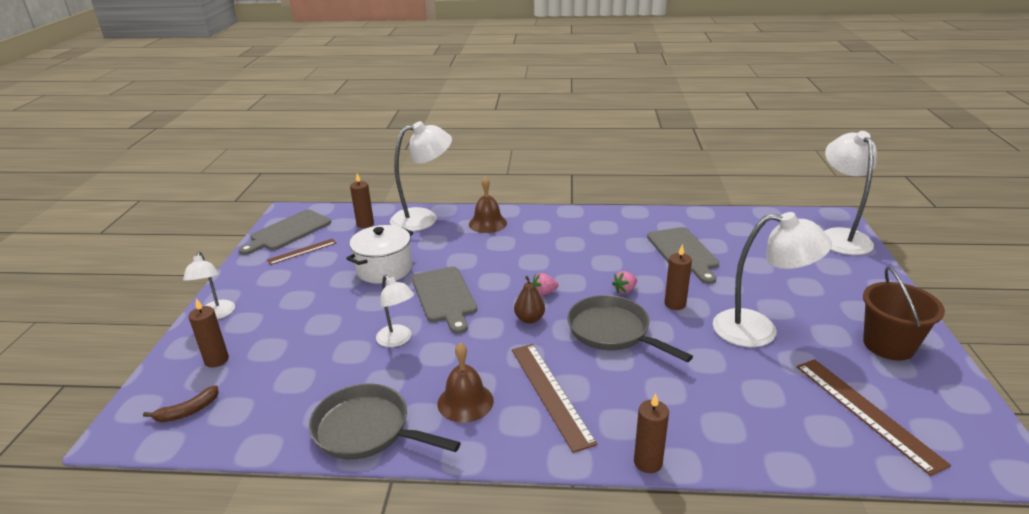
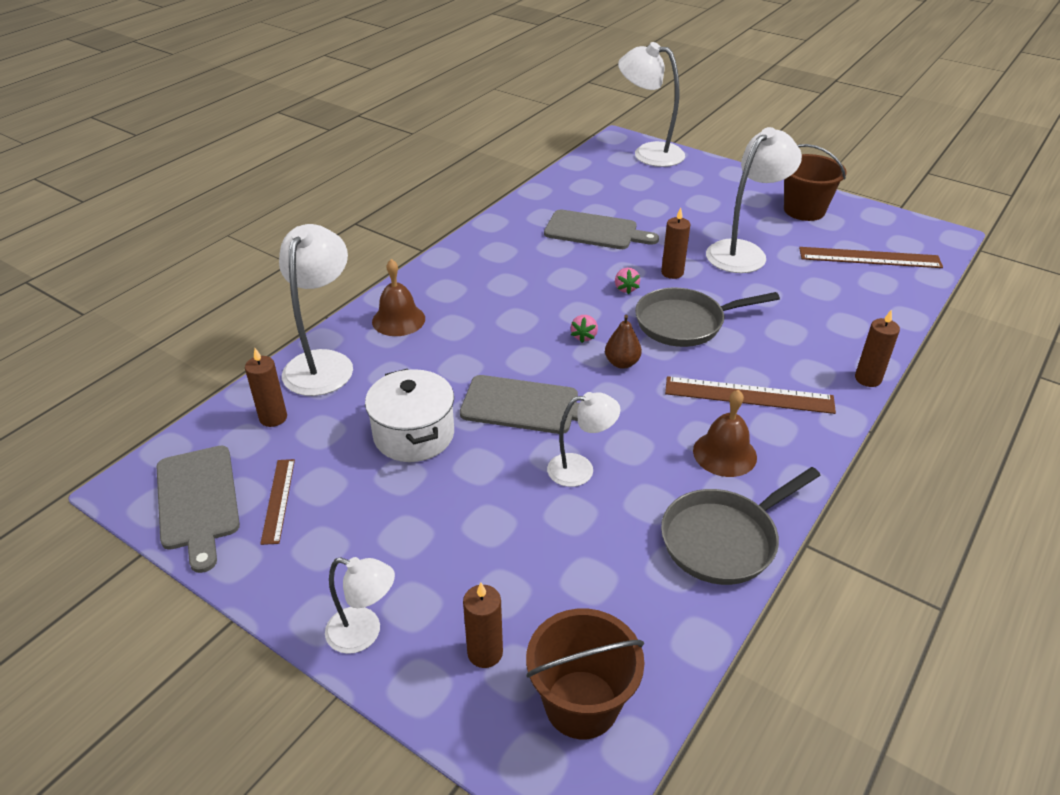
camera: 60 degrees left, 10 degrees up
(188, 411) = (581, 704): brown banana -> brown bucket

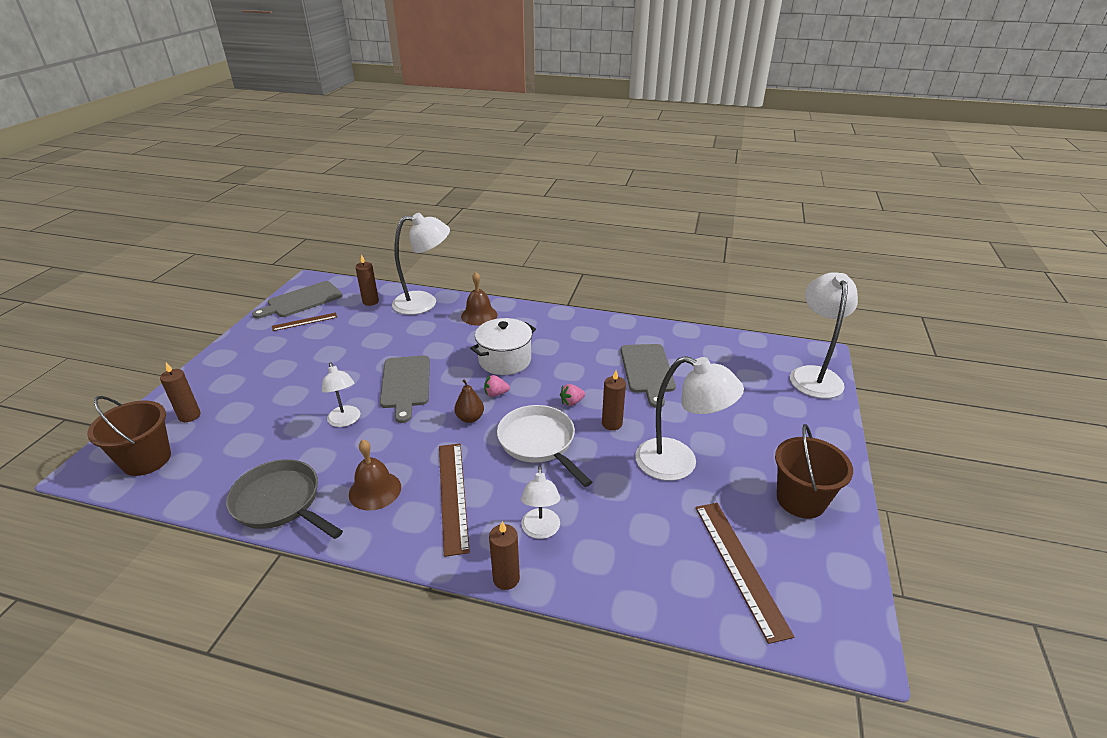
camera: 70 degrees right, 5 degrees down
(364, 633) = (208, 373): white lamp -> white lamp (541, 531)
(414, 434) = (366, 349): white pot -> white pot (505, 360)
(685, 323) = (539, 443): grey pan -> white pan

